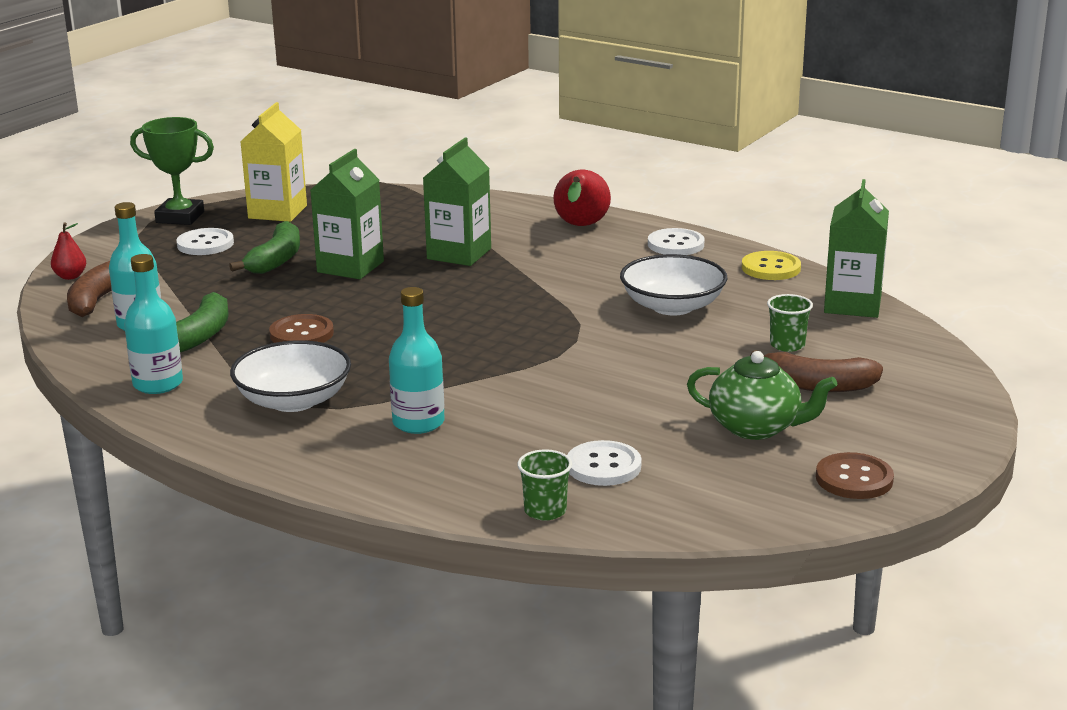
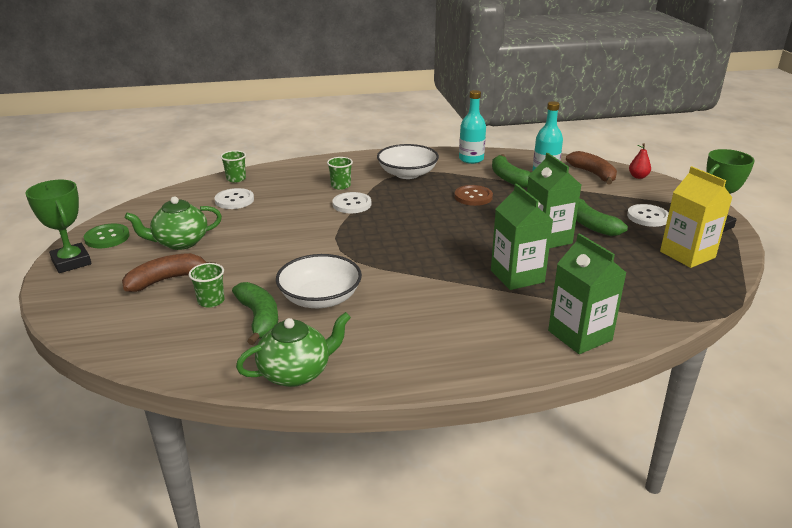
camera: 135 degrees right, 5 degrees up
(418, 423) = (340, 186): turquoise bottle -> green cup
(580, 227) = (499, 344): red pear -> none
(675, 244) = (402, 362): white button -> white button (352, 204)
(755, 313) = (259, 318): none -> green banana
(771, 268) = (296, 372): yellow button -> green teapot
(852, 305) = (194, 361): green carton -> green carton (580, 335)
(854, 479) = (107, 237): brown button -> green button
(927, 458) = (71, 262): none -> green trophy

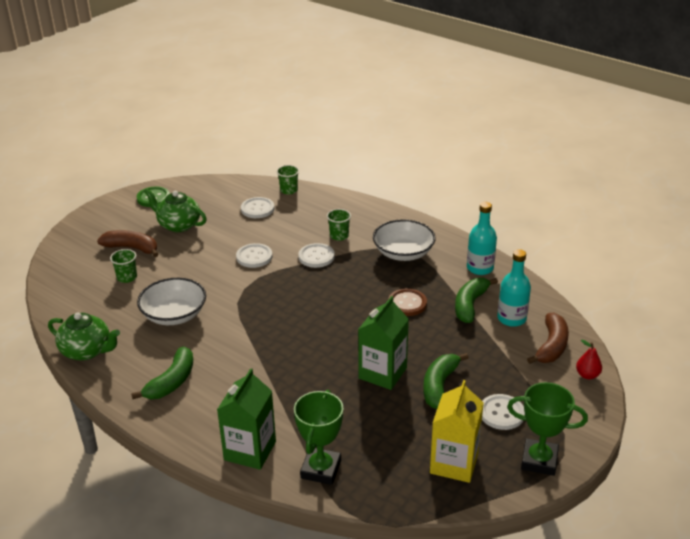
camera: 50 degrees right, 5 degrees up
(71, 262) = (114, 206): green trophy -> green trophy (321, 469)
(259, 318) = (127, 306): green banana -> green banana (172, 382)
(302, 228) = (254, 257): none -> white button
(517, 276) = (301, 384): green carton -> none

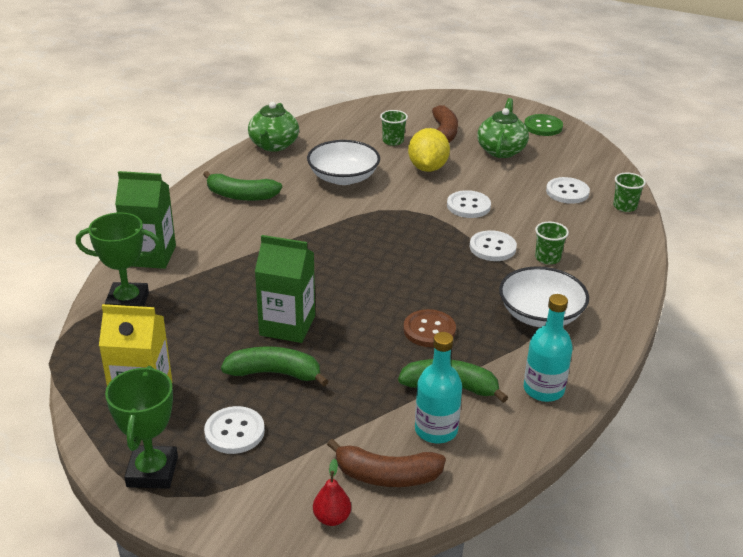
camera: 75 degrees right, 0 degrees up
(185, 266) = (427, 168): none -> yellow lemon

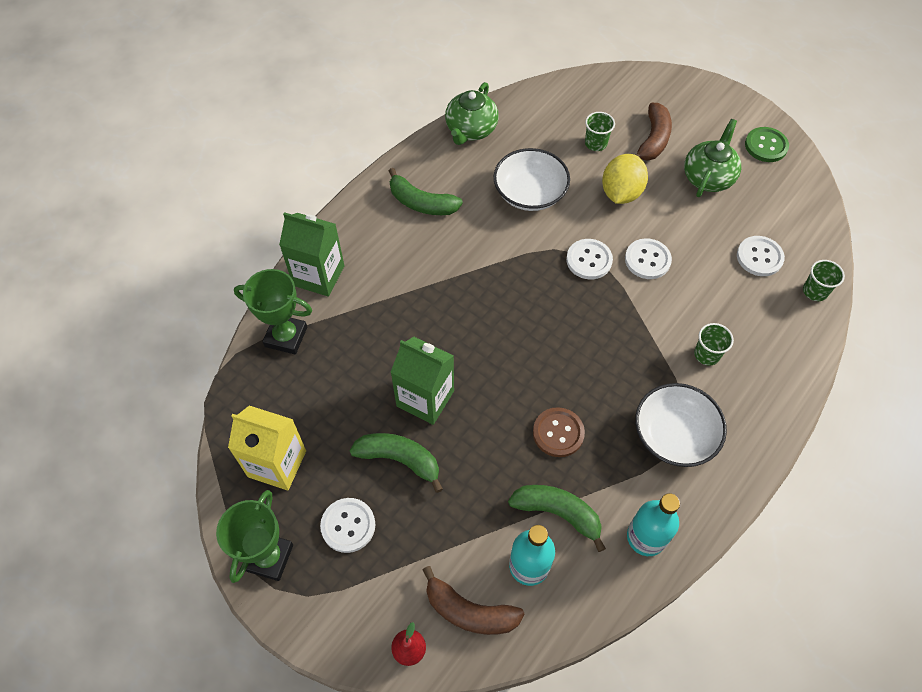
camera: 15 degrees right, 25 degrees up
(492, 247) = (654, 328): white button -> white button (589, 260)

